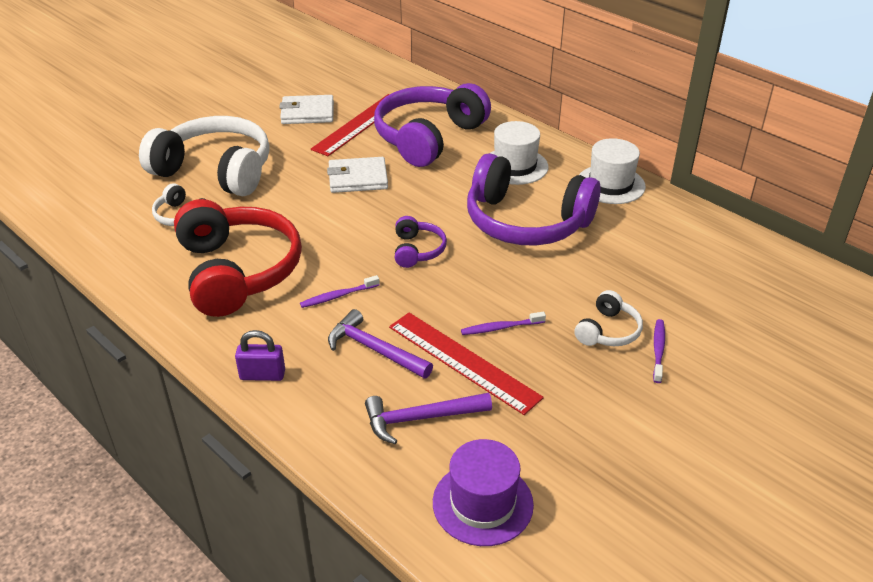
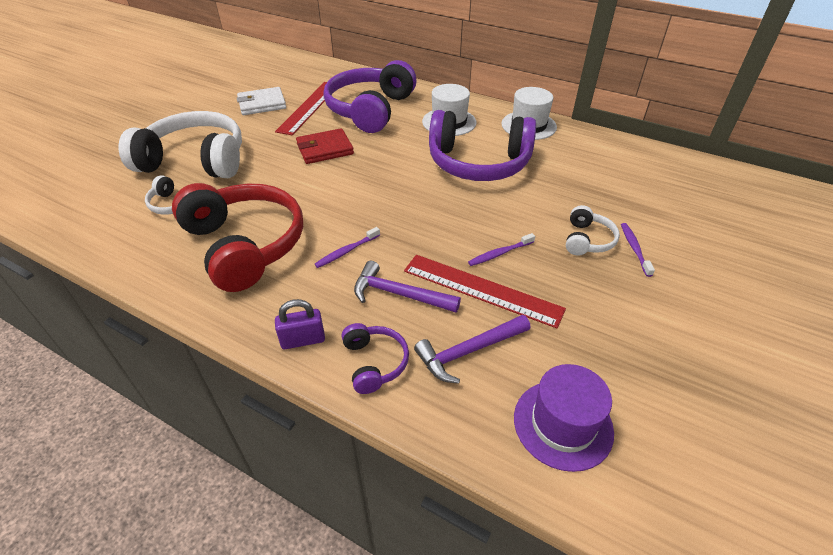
camera: 15 degrees left, 5 degrees up
(358, 178) = (325, 149): white wallet -> red wallet
(417, 250) = (400, 200): purple headphones -> purple headphones (374, 363)

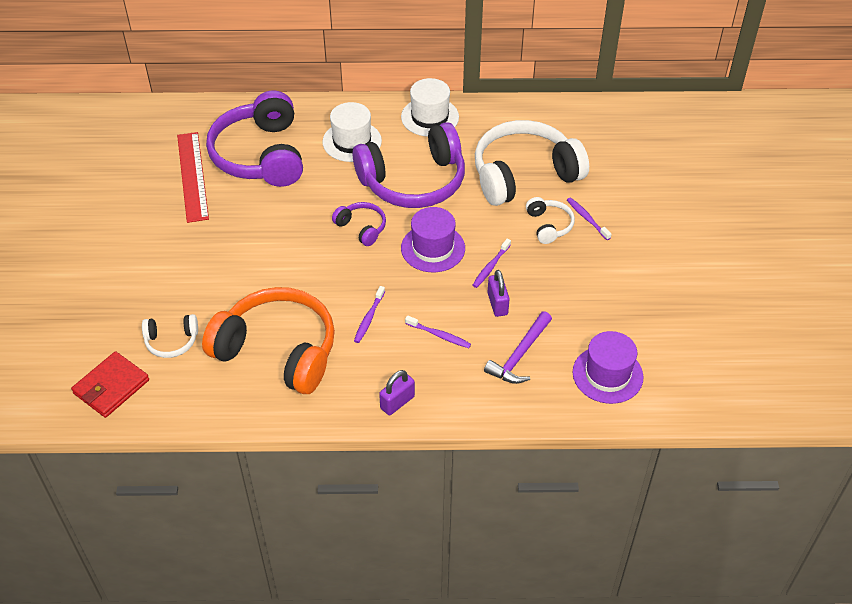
camera: 30 degrees left, 5 degrees up
(195, 160) = (139, 289): white headphones -> white headphones (524, 174)
(245, 245) = (278, 351): red headphones -> orange headphones
(262, 104) = (136, 192): white wallet -> none
(325, 149) = (257, 223): red wallet -> red wallet (111, 387)
(374, 363) = (461, 393): purple headphones -> purple headphones (362, 228)
(399, 294) = (439, 335): purple hammer -> purple toothbrush
(454, 217) = (433, 248): none -> purple hat
(482, 289) = (497, 304): red ruler -> purple padlock

